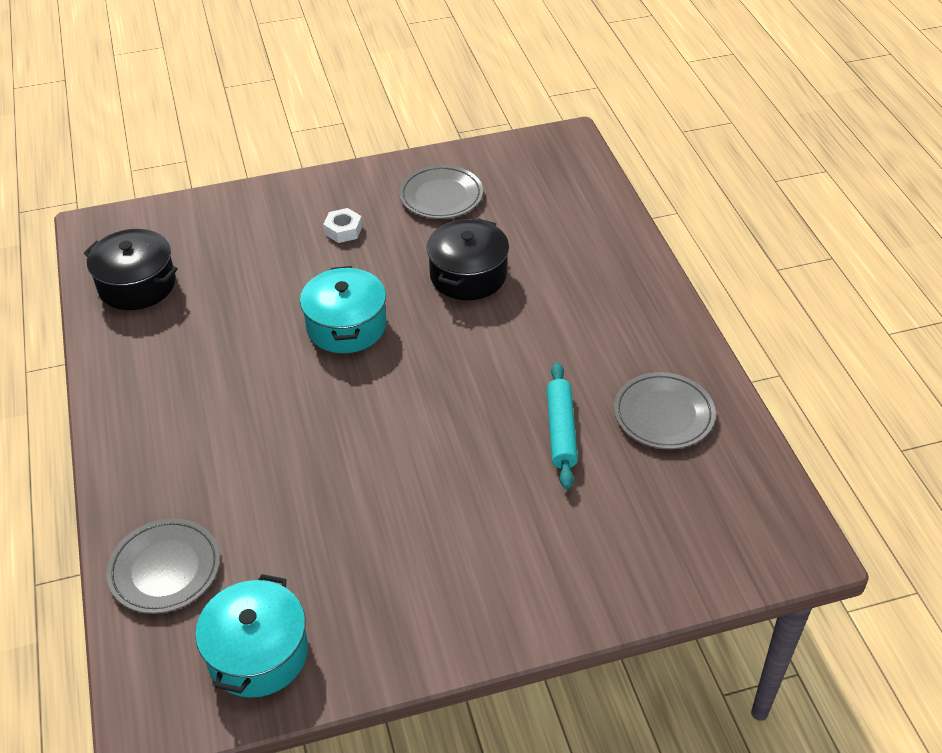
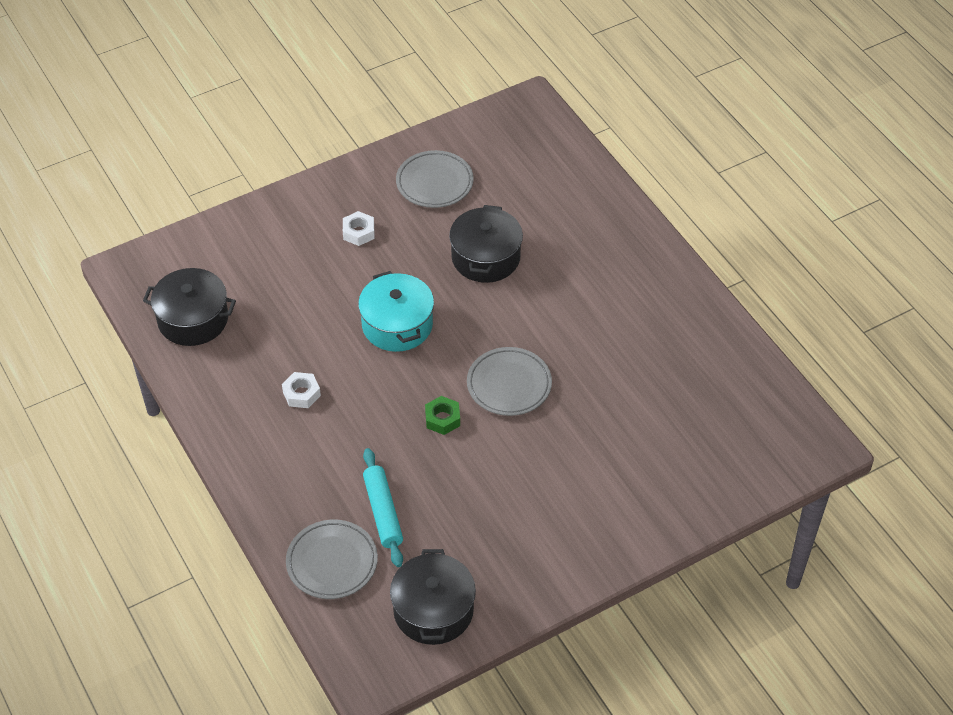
camera: 15 degrees left, 5 degrees up
(214, 378) = (301, 394): none -> white nut
(258, 653) = (433, 610): turquoise pot -> black pot
(356, 432) = (442, 419): none -> green nut
(561, 431) = (609, 385): turquoise rolling pin -> turquoise rolling pin (383, 512)
(663, 415) = (687, 356): grey plate -> grey plate (509, 385)

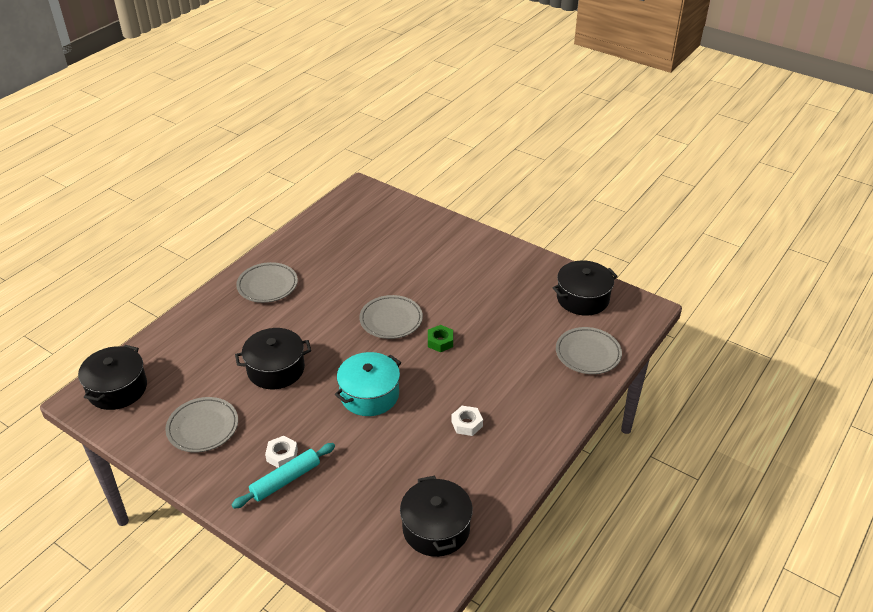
camera: 115 degrees left, 10 degrees down
(383, 512) = (533, 344): turquoise rolling pin -> turquoise rolling pin (285, 480)
(530, 130) = (117, 389): none -> black pot
(640, 285) = (267, 285): none -> grey plate

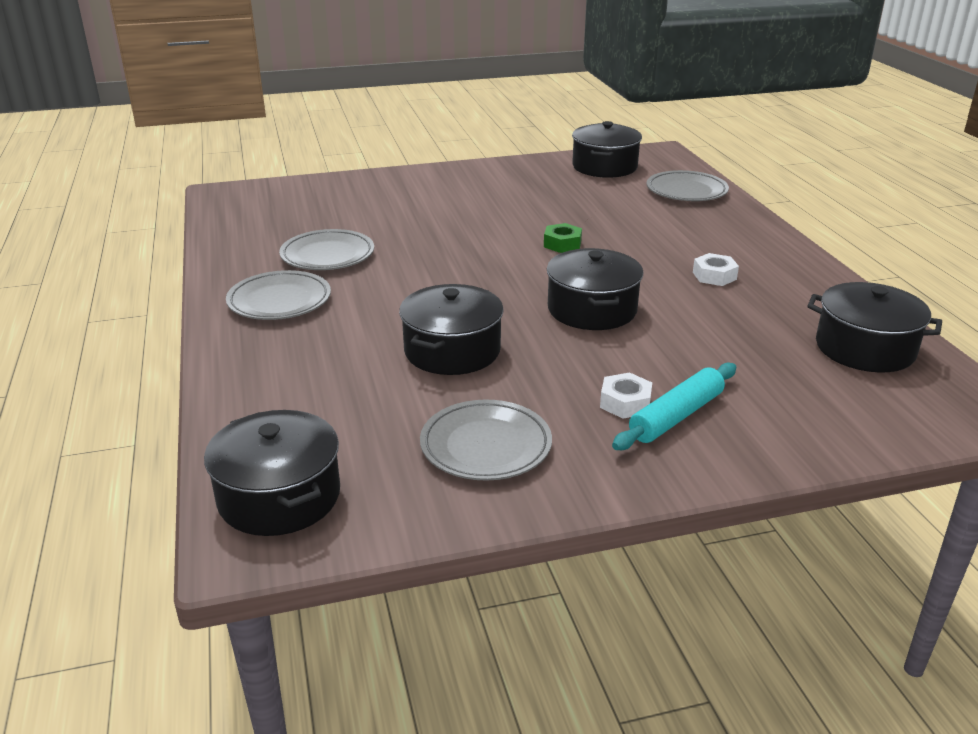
camera: 50 degrees left, 10 degrees down
(285, 480) = (676, 416): turquoise rolling pin -> turquoise rolling pin turned 45 degrees clockwise
(369, 395) = (592, 309): turquoise pot -> black pot
(391, 320) = (482, 255): grey plate -> grey plate (327, 255)

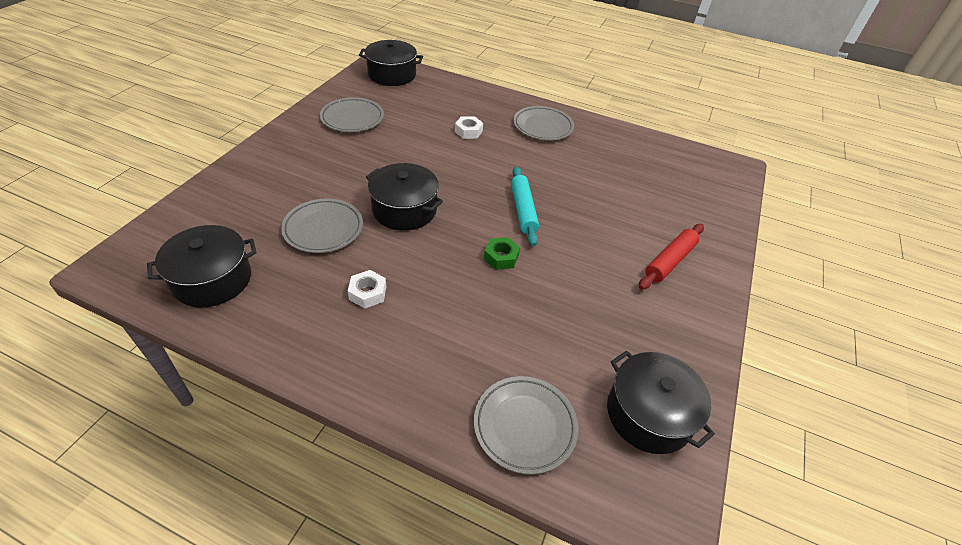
camera: 125 degrees right, 15 degrees up
(327, 255) = (586, 161): grey plate -> grey plate (323, 229)
(439, 189) = (669, 261): none -> red rolling pin
(452, 351) = (429, 146): black pot -> none
(625, 403) = (320, 164): white nut -> white nut (468, 131)
(676, 416) = (289, 170): turquoise rolling pin -> turquoise rolling pin (523, 210)

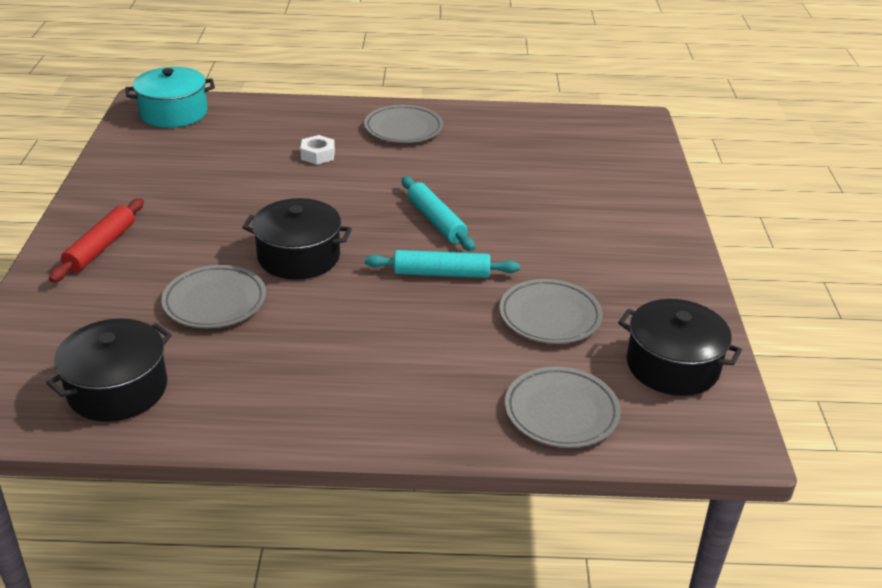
camera: 20 degrees left, 10 degrees down
(352, 118) = (159, 175): grey plate -> grey plate (550, 316)
(368, 293) = (316, 348): white nut -> none
(392, 75) = (173, 113): black pot -> turquoise pot
(501, 257) = (441, 273): green nut -> turquoise rolling pin
(669, 261) = (620, 228): red rolling pin -> red rolling pin (100, 247)

